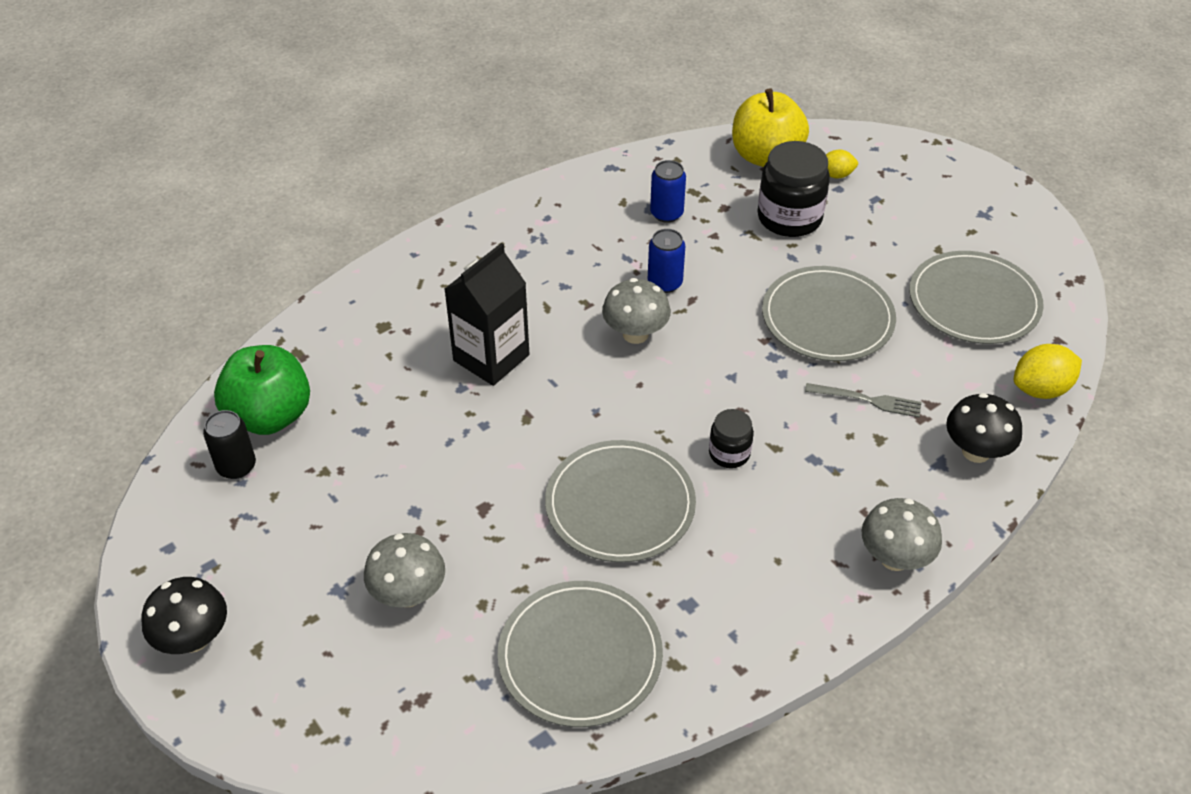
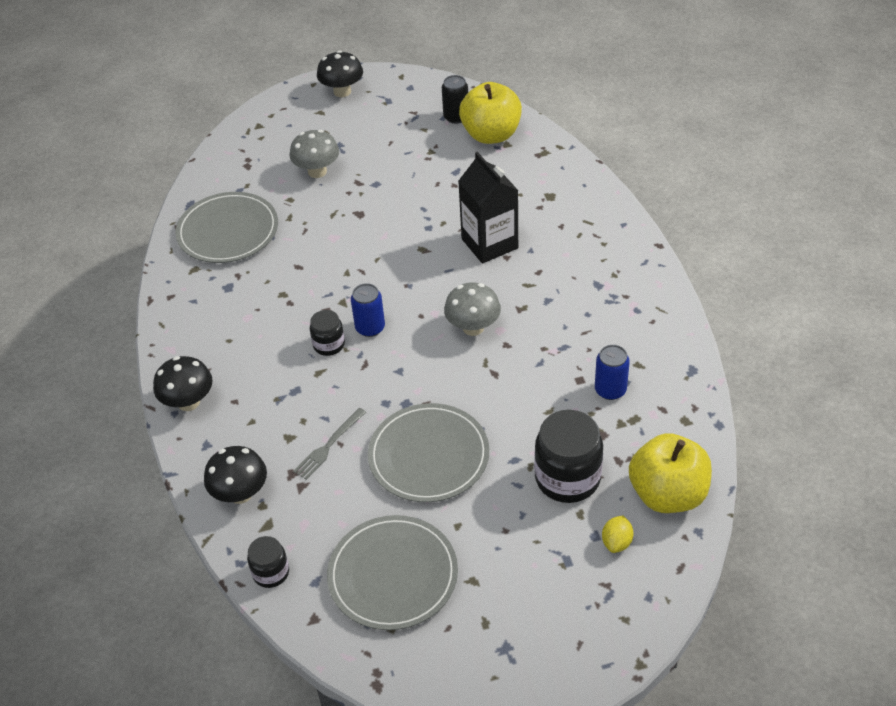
camera: 115 degrees right, 0 degrees up
(270, 416) = (491, 134): green apple -> yellow apple
(620, 504) = (321, 276): grey plate -> none
(665, 283) = (522, 362): blue can -> blue can (370, 328)
(894, 558) = (188, 402): grey mushroom -> black mushroom
(1040, 389) = (271, 573): yellow lemon -> black jar

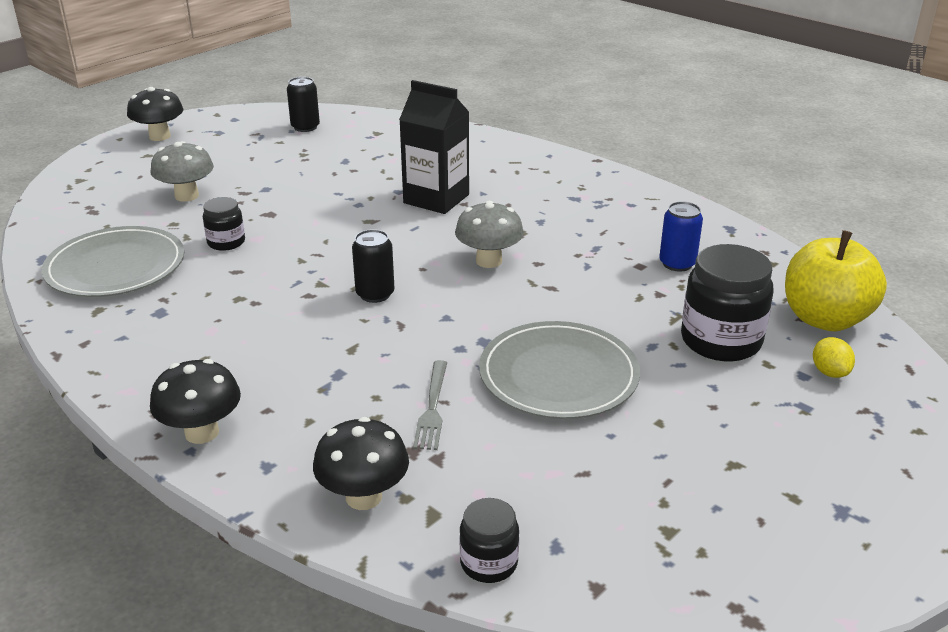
camera: 35 degrees left, 15 degrees down
(329, 345) = (340, 322): black jar -> black jar (226, 242)
(370, 328) = (375, 294): blue can -> black can
(393, 575) = (641, 498): grey plate -> none
(491, 134) = (354, 130): yellow apple -> none

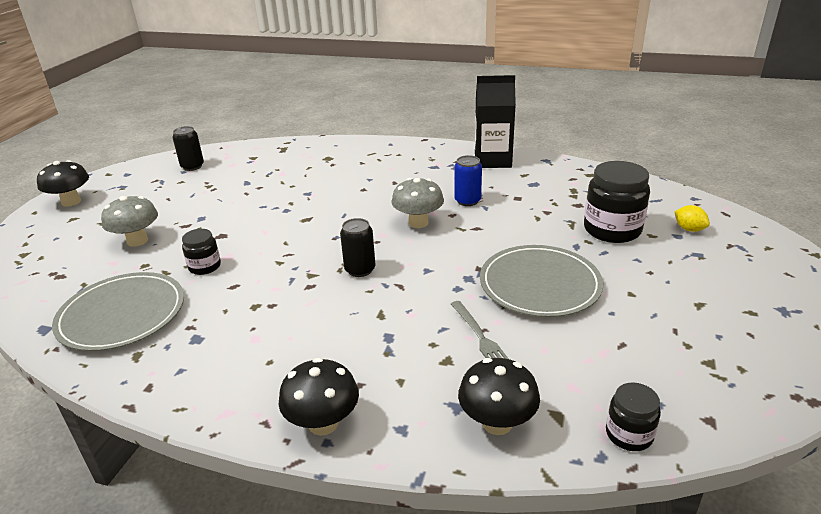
camera: 25 degrees left, 0 degrees up
(436, 199) = (340, 191): black carton -> black carton (492, 160)
(677, 264) = (538, 190): blue can -> blue can (467, 201)
(825, 319) = (653, 198): yellow apple -> none

